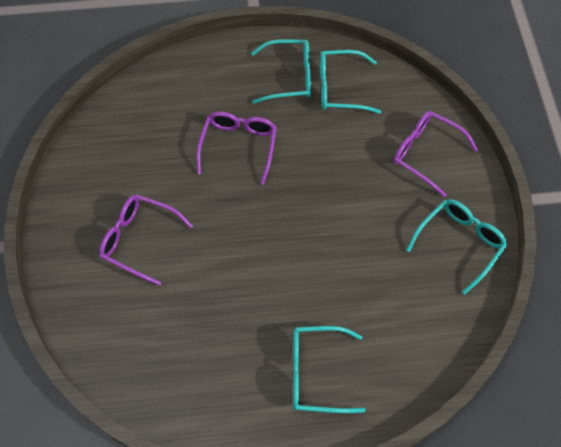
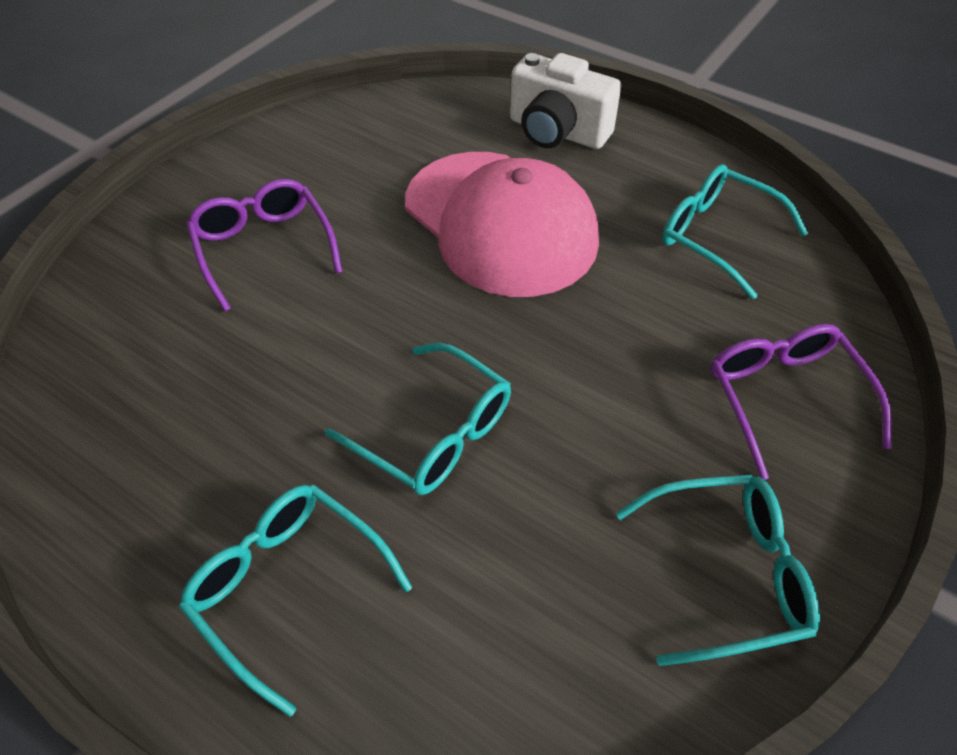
camera: 40 degrees right, 10 degrees down
(215, 72) = (557, 132): none -> white camera
(238, 146) = (500, 223): purple glasses -> pink cap
(289, 77) = (653, 186): turquoise glasses -> turquoise glasses (434, 433)

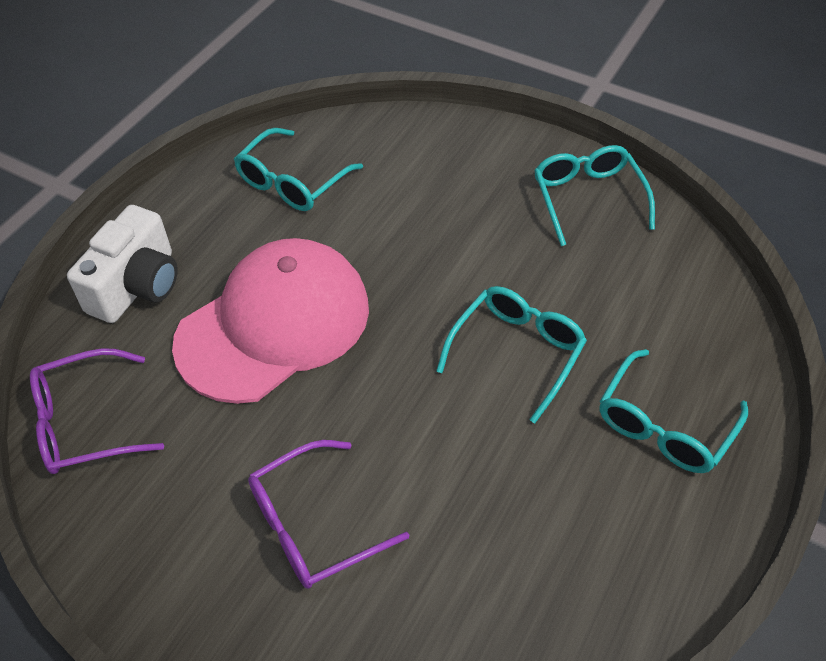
camera: 95 degrees left, 0 degrees up
(784, 398) = (451, 161): purple glasses -> purple glasses (85, 423)

